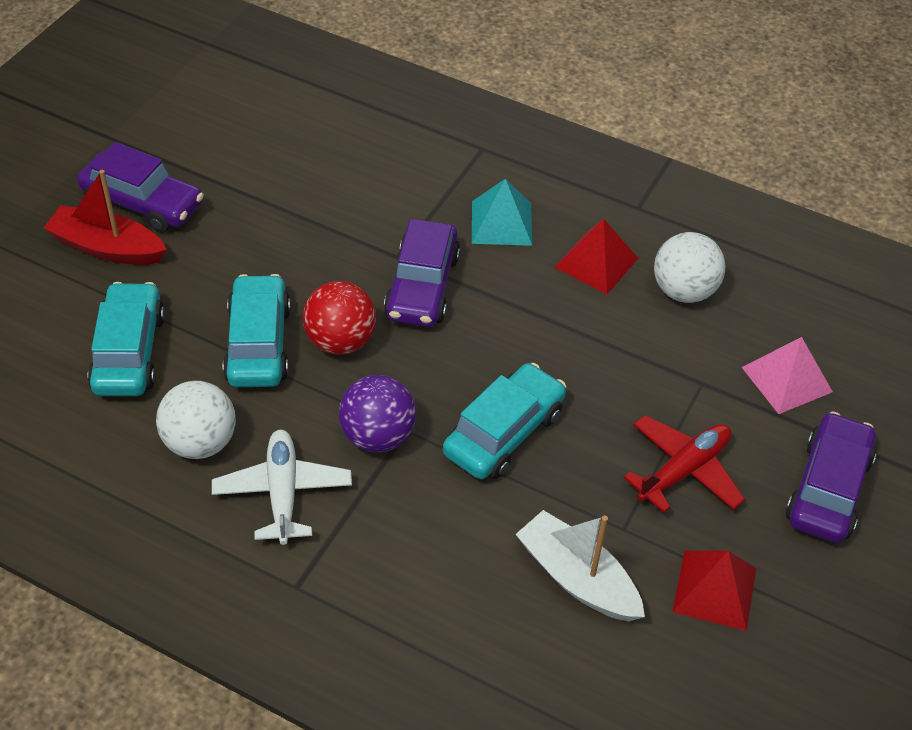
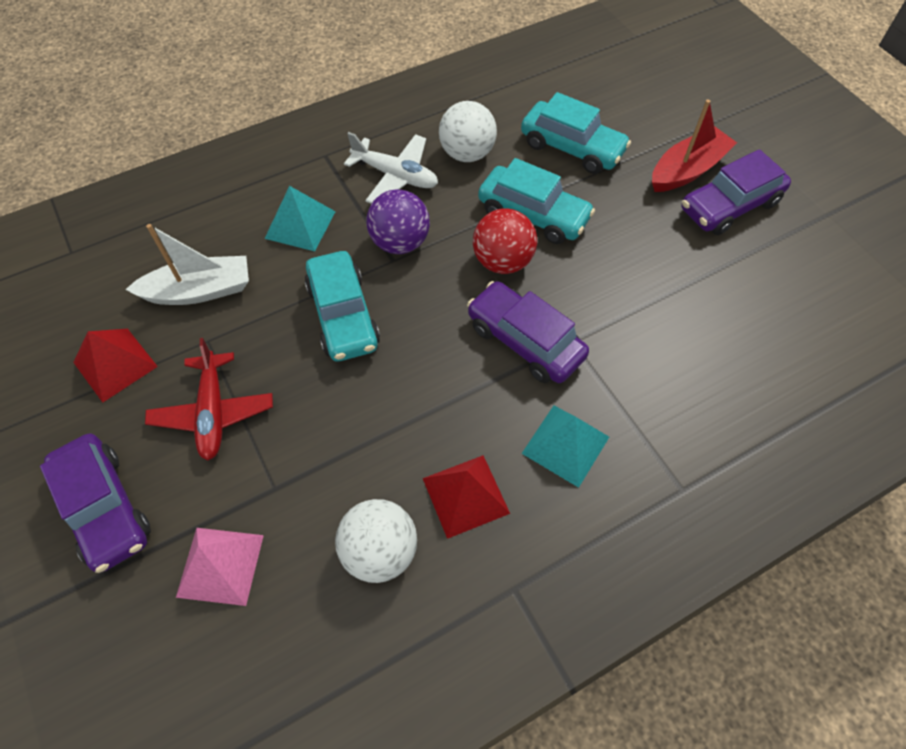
camera: 125 degrees right, 10 degrees up
(421, 542) = (300, 225): none -> turquoise pyramid

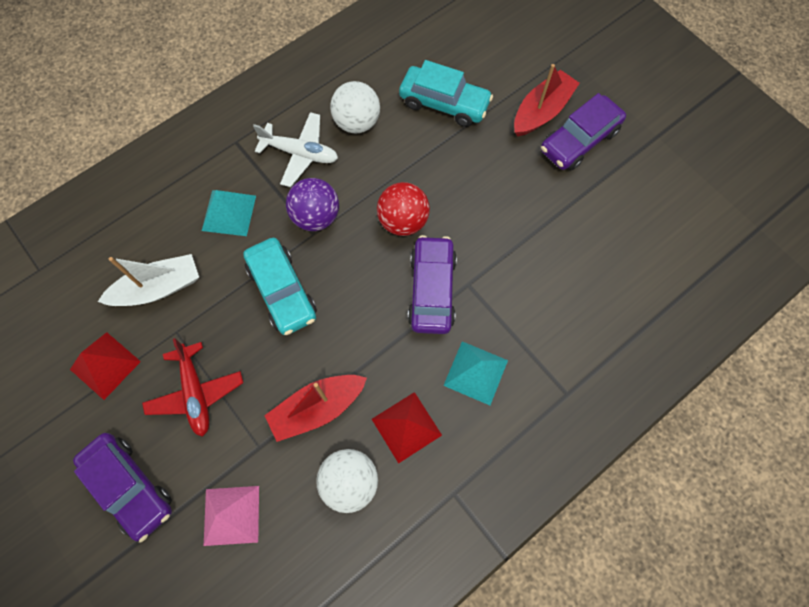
camera: 10 degrees left, 10 degrees up
(357, 454) = (317, 408): none -> red boat
(525, 341) = (431, 290): purple car -> purple car turned 60 degrees clockwise
(533, 214) = (421, 173): turquoise car -> none

